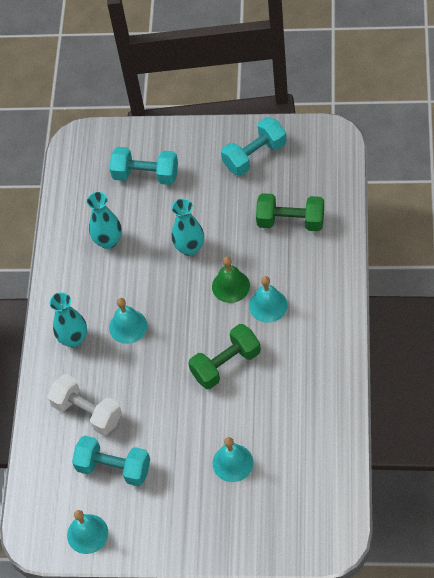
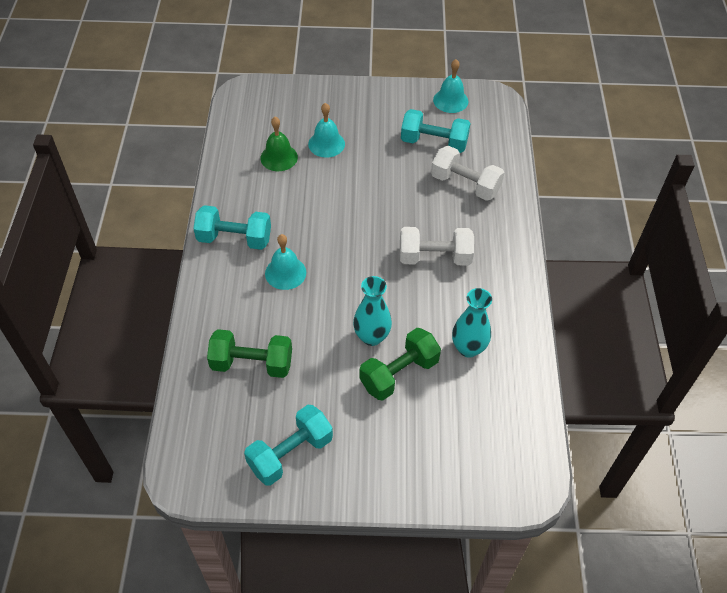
camera: 170 degrees right, 5 degrees down
(74, 339) = (490, 247): turquoise vase -> none
(128, 326) = (434, 257): turquoise bell -> white dumbbell
(146, 175) = (432, 432): turquoise dumbbell -> turquoise dumbbell (234, 239)
(226, 364) = (331, 220): green dumbbell -> green dumbbell (399, 374)
(230, 286) = (325, 293): green bell -> green bell (279, 157)

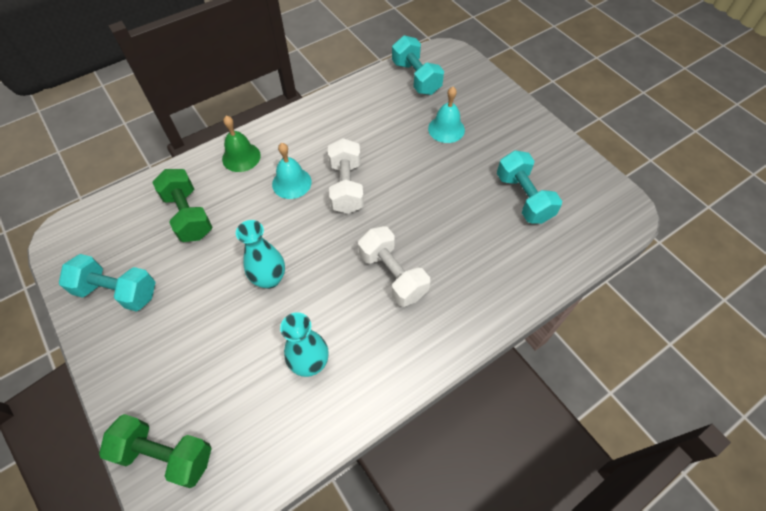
camera: 55 degrees right, 5 degrees up
(234, 239) = (299, 134): turquoise dumbbell -> turquoise dumbbell (416, 78)
(279, 157) = (403, 110): green bell -> green bell (241, 157)
(399, 374) = (244, 322): green dumbbell -> green dumbbell (166, 454)
(450, 100) = (586, 180): turquoise bell -> none
(465, 184) = (498, 249): white dumbbell -> white dumbbell (346, 187)

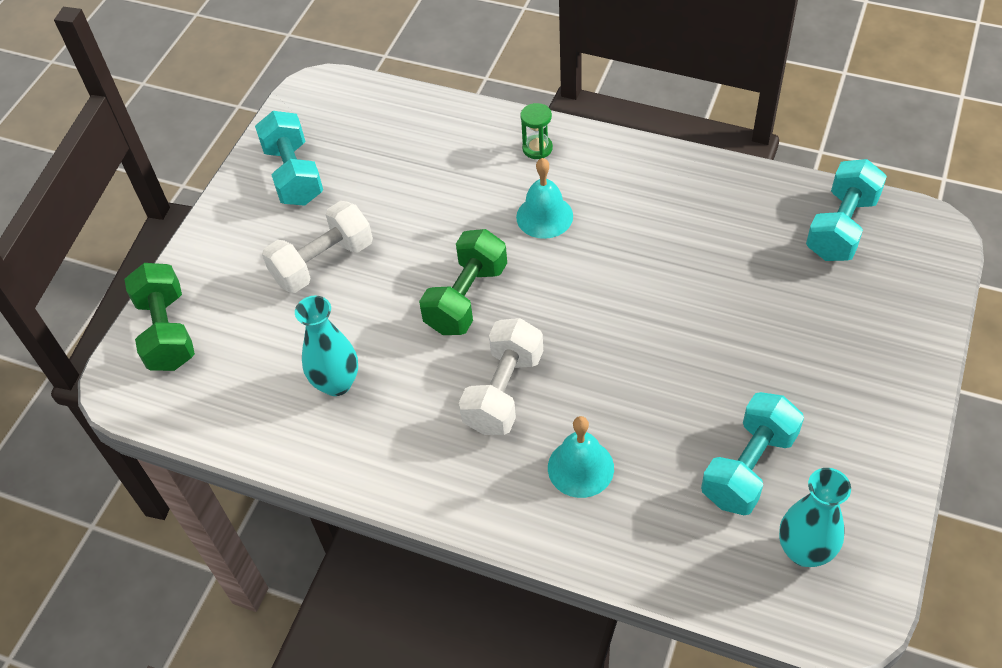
camera: 60 degrees right, 5 degrees down
(188, 215) = (423, 162): green dumbbell -> green dumbbell (466, 298)
(241, 157) = (537, 148): green bell -> green hourglass
(270, 279) = (405, 283): turquoise vase -> turquoise vase (804, 551)
(346, 187) = (587, 269): white dumbbell -> white dumbbell (323, 262)
(446, 129) = (783, 314): turquoise bell -> turquoise bell (580, 467)

